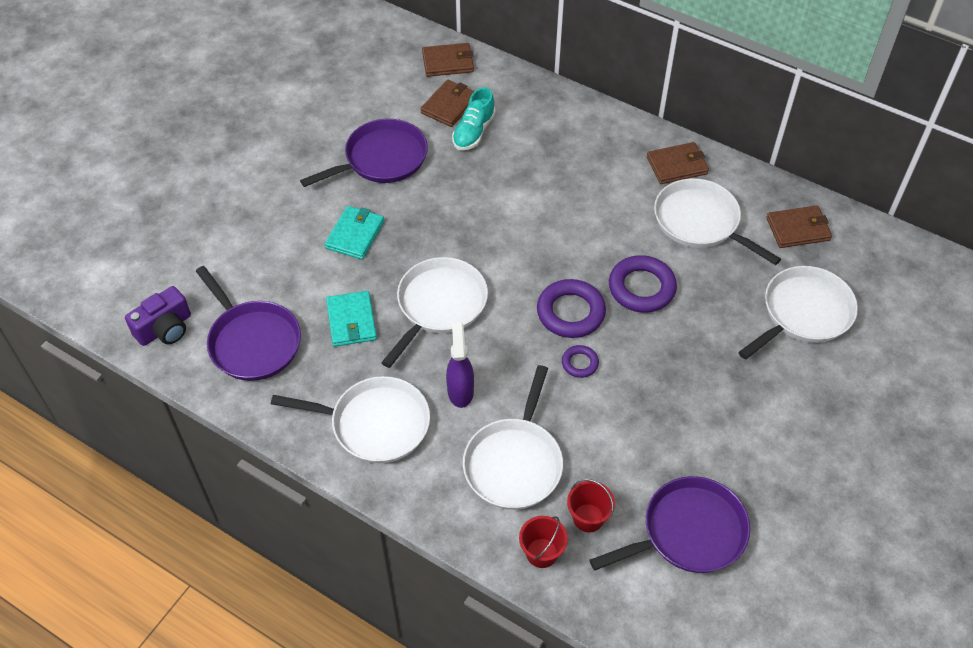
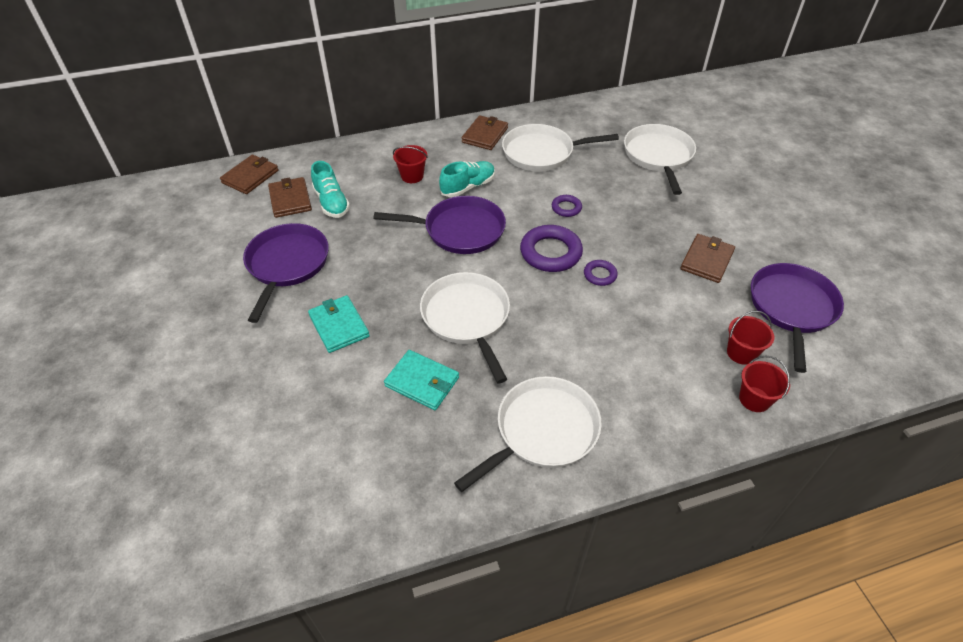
camera: 50 degrees left, 5 degrees down
(165, 328) = (271, 534): purple camera -> none
(252, 342) = (367, 468): purple pan -> purple pan (460, 230)
(460, 391) = (561, 355): purple spray bottle -> none
(514, 463) = (658, 365): white pan -> none
(562, 157) = (412, 176): none -> red bucket
(591, 202) = (468, 187): none -> turquoise shoe
(641, 288) = (566, 208): purple ring -> purple ring, size x0.52
(798, 229) = (592, 121): brown wallet -> brown wallet (706, 260)

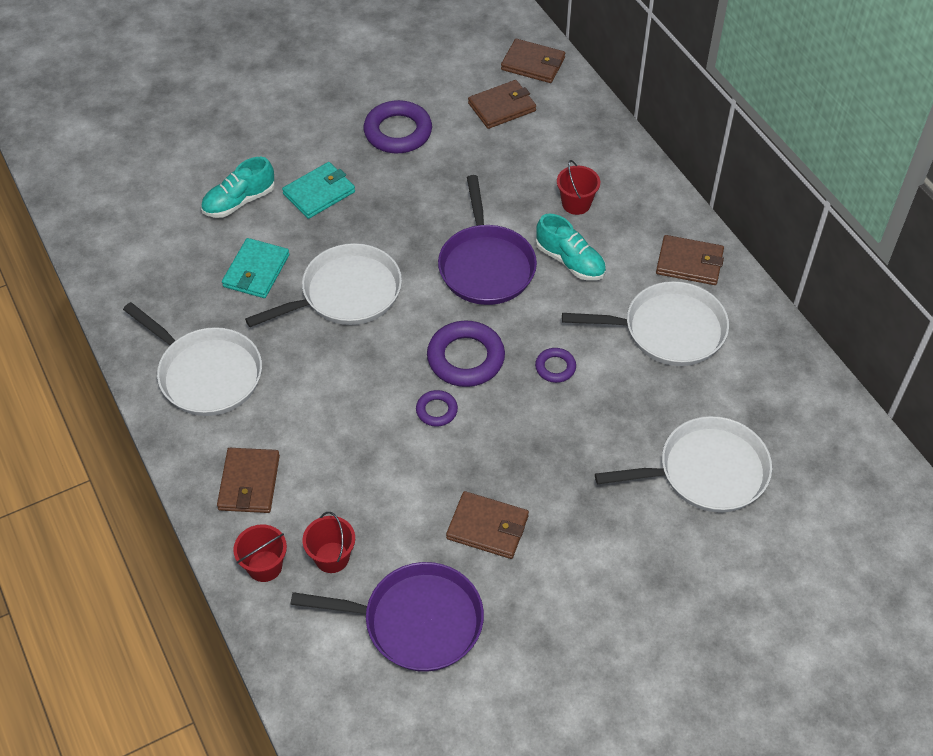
camera: 80 degrees right, 5 degrees up
(287, 264) = (398, 132): purple pan -> purple ring
(331, 203) = (506, 142): turquoise shoe -> turquoise shoe (239, 201)
(541, 153) = (668, 330): white pan -> white pan turned 105 degrees clockwise
(669, 404) = (249, 483): none -> brown wallet

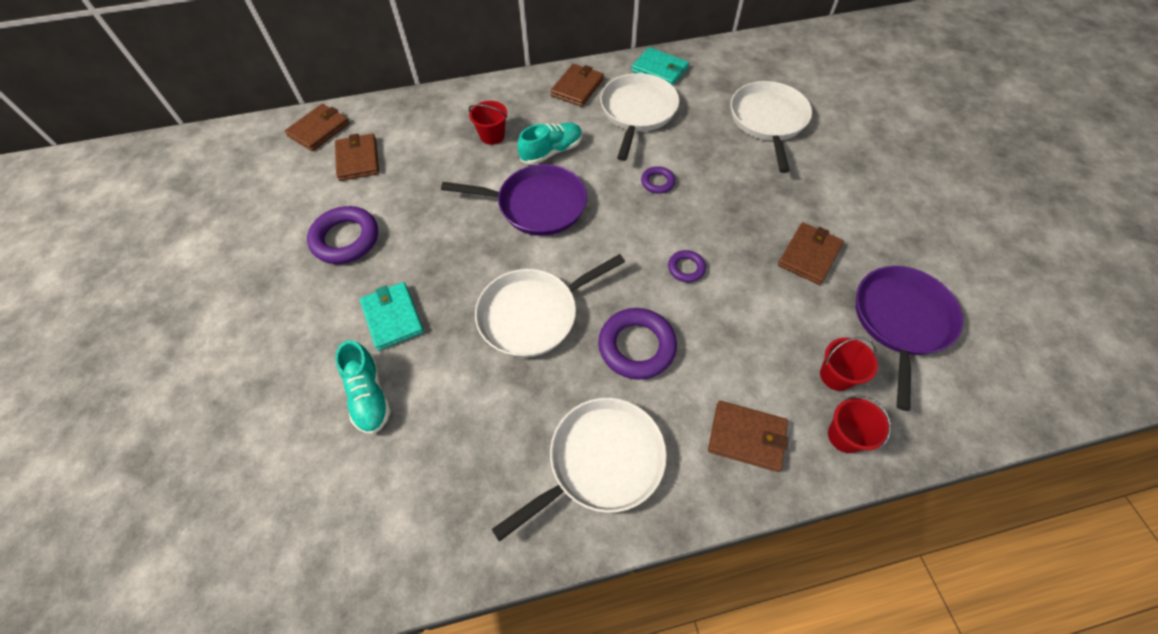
camera: 75 degrees left, 5 degrees up
(256, 271) = (475, 392): turquoise wallet -> turquoise wallet (659, 70)
(346, 293) = (533, 315): white pan -> white pan turned 105 degrees counterclockwise
(465, 358) = (634, 238): purple ring -> purple ring (636, 346)

